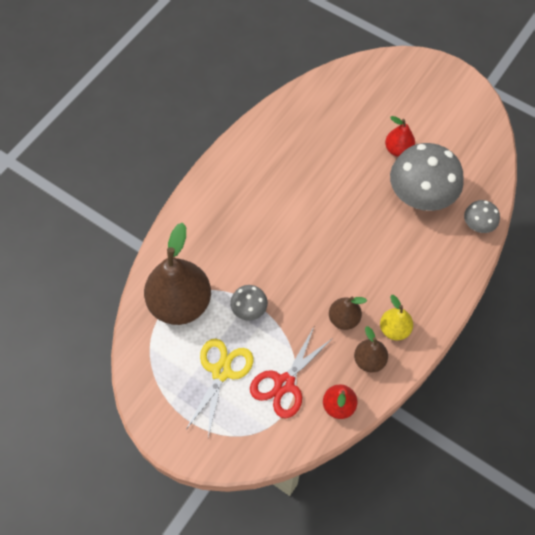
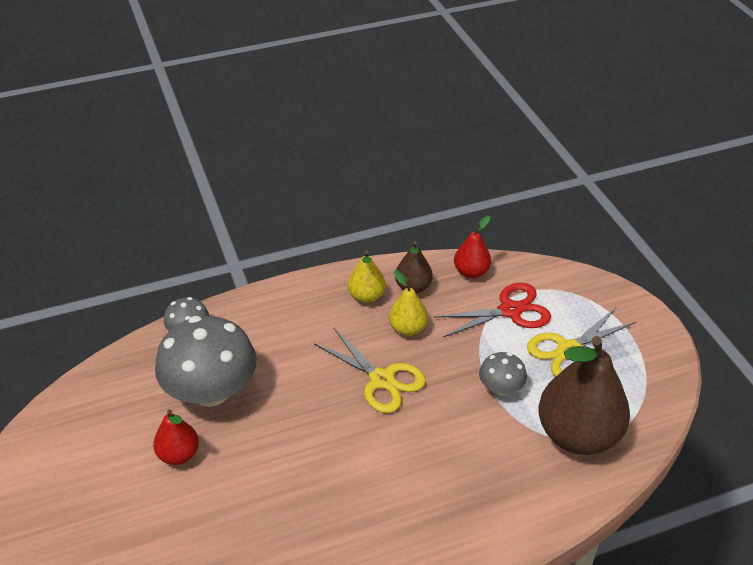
camera: 145 degrees left, 20 degrees down
(328, 267) = (382, 379): none -> yellow scissors
(344, 319) = (407, 328): brown pear -> yellow pear

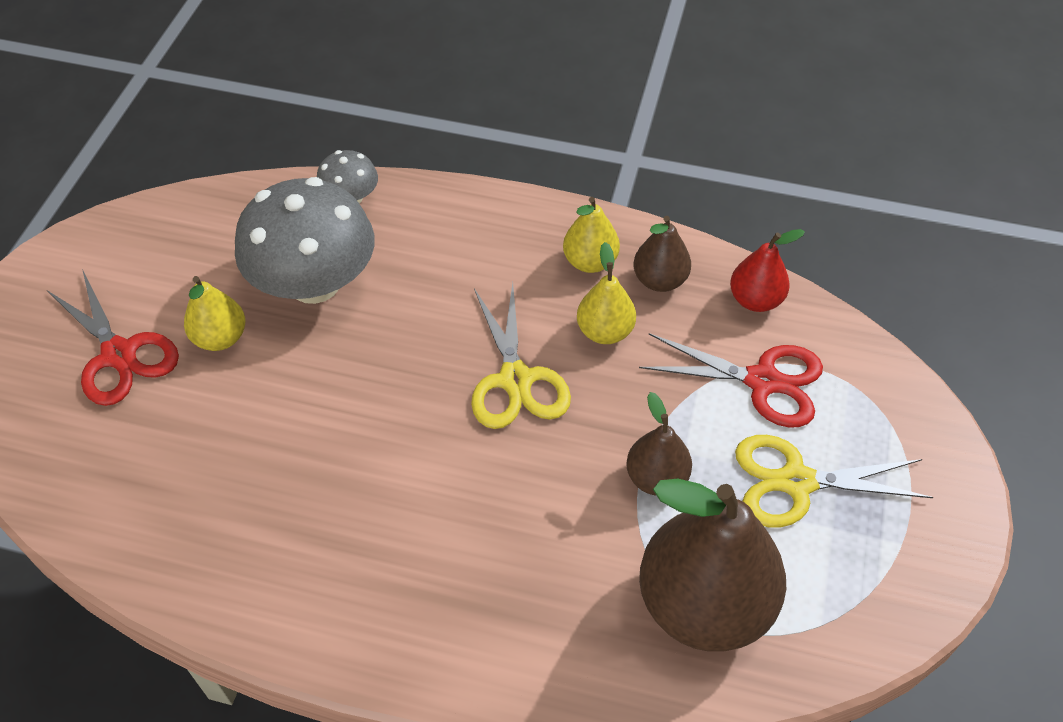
camera: 35 degrees right, 10 degrees up
(117, 501) = (119, 354): none -> red scissors
(179, 454) = (220, 338): red pear -> yellow pear
(500, 388) = (656, 478): grey mushroom -> brown pear

